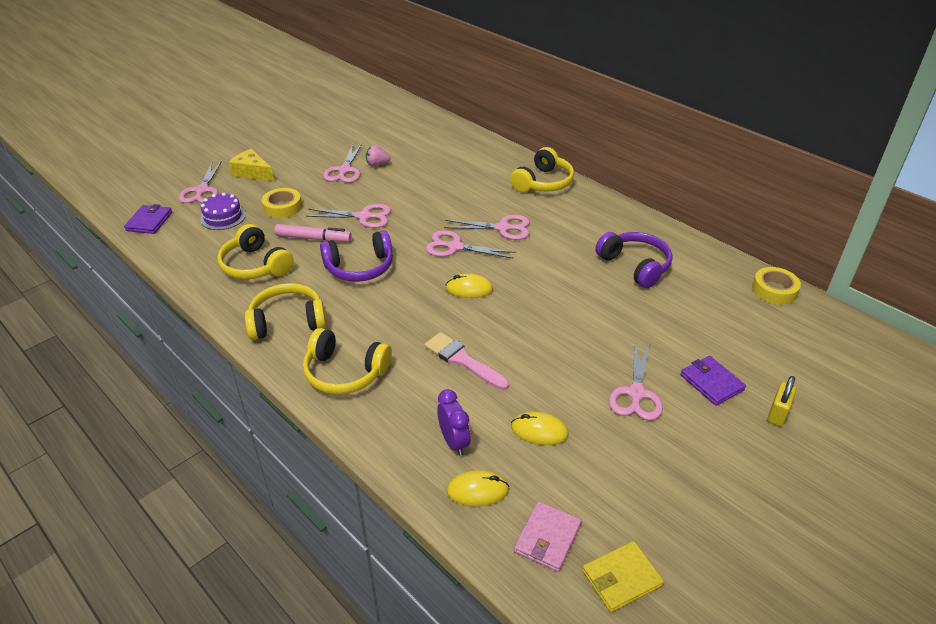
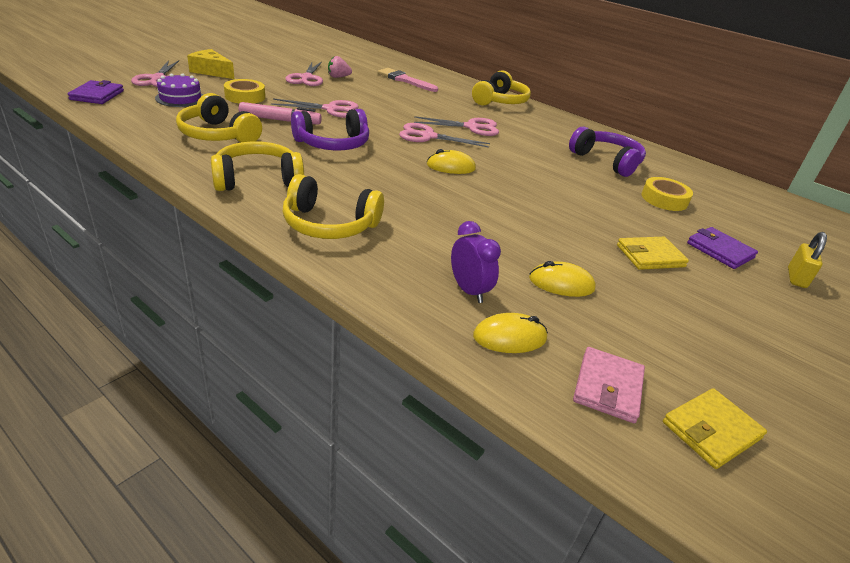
camera: 10 degrees left, 5 degrees down
(463, 360) = (460, 221): pink brush -> pink brush (405, 80)
(636, 393) = (650, 256): pink scissors -> yellow wallet
(774, 290) = (741, 186): yellow tape -> yellow tape (664, 199)

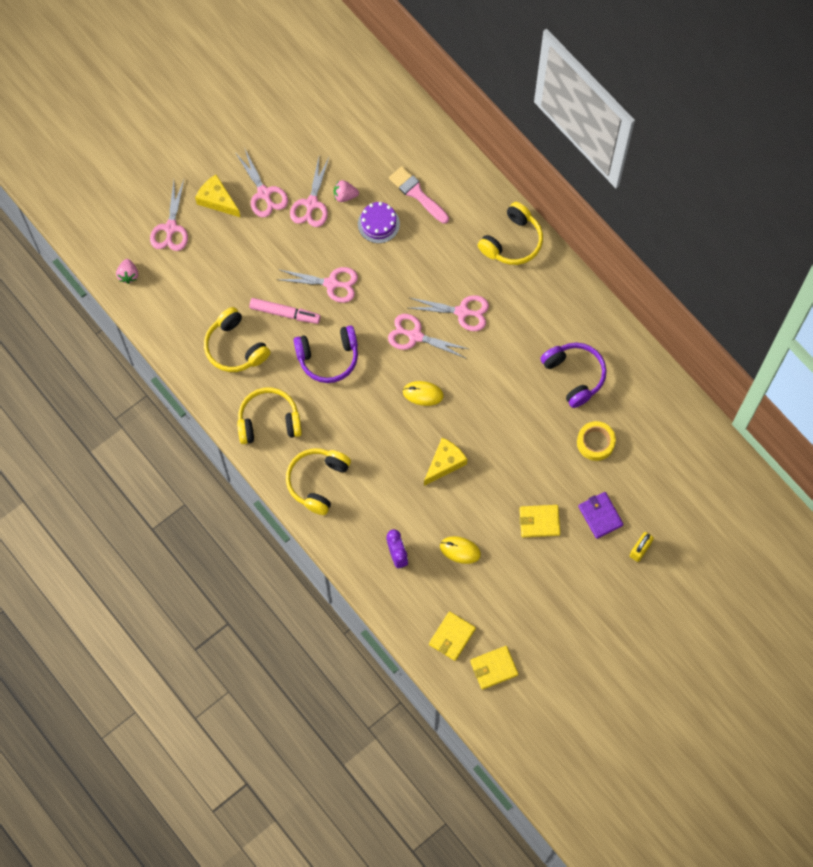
camera: 15 degrees right, 35 degrees up
(97, 95) = (128, 275): purple wallet -> pink strawberry
(180, 98) = (197, 273): purple cake -> purple cake (378, 224)
(245, 97) = (252, 262): yellow tape -> none
(259, 72) = (264, 193): none -> pink scissors
(329, 224) = (317, 481): yellow headphones -> yellow headphones turned 90 degrees clockwise
(499, 211) = (445, 463): none -> yellow cheese
(509, 337) = (410, 597): yellow mouse -> none
(607, 387) = (452, 636): pink wallet -> yellow wallet

